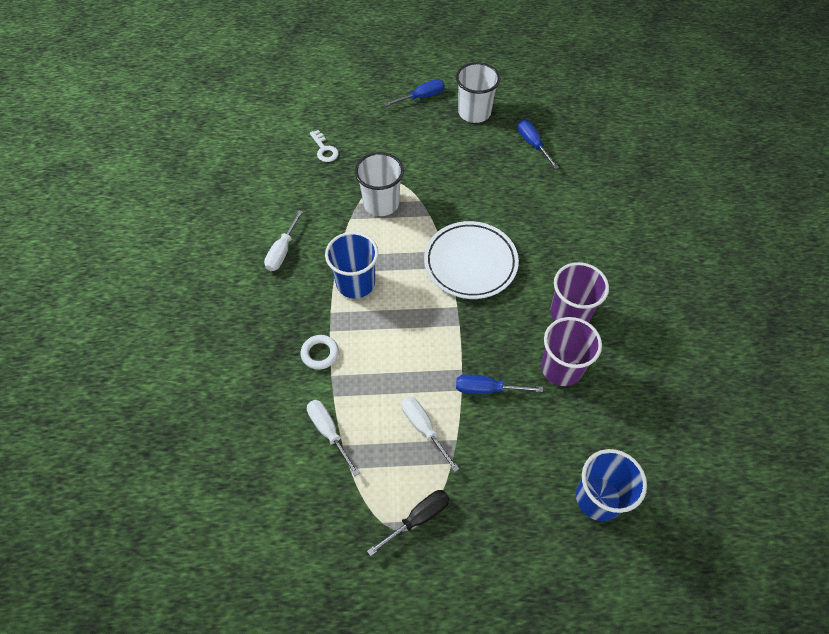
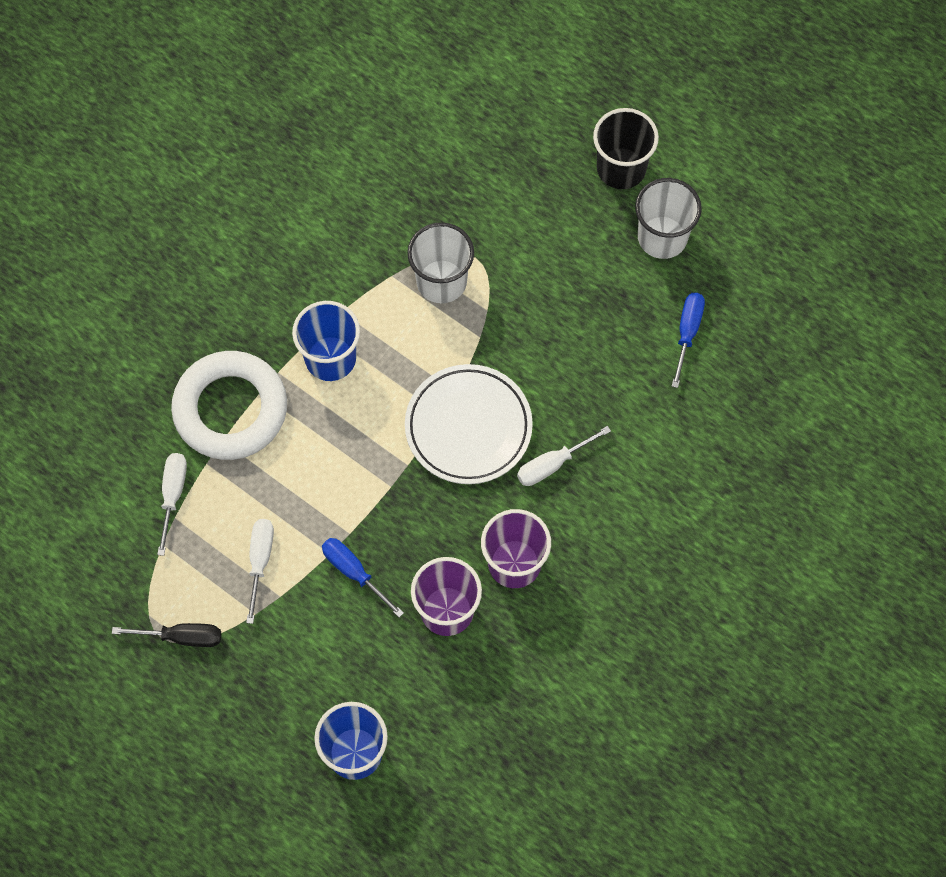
camera: 40 degrees right, 10 degrees up
(282, 251) = (288, 263): white screwdriver -> white screwdriver (552, 465)
(320, 354) = (230, 409): white ring -> white ring, size x2.42
(324, 149) = (442, 162): white key -> none
(422, 97) = (621, 168): blue screwdriver -> black cup

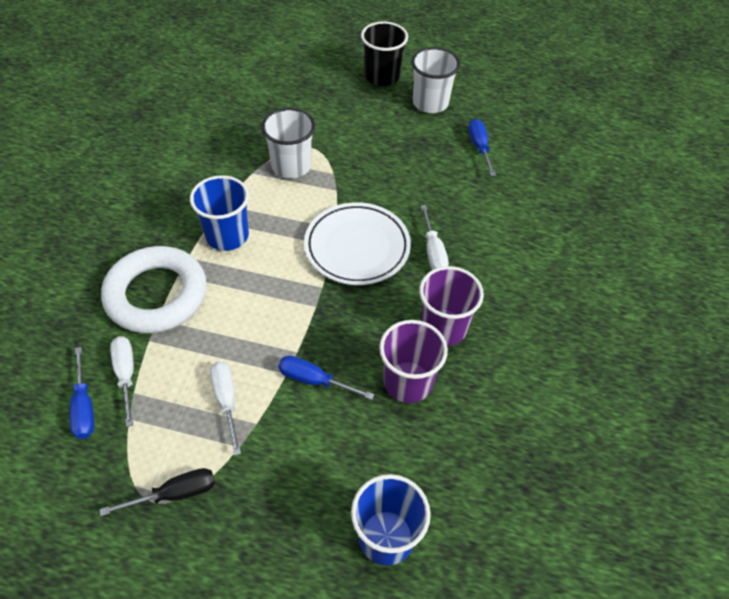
camera: 25 degrees left, 15 degrees down
(124, 516) = (84, 407): none -> blue screwdriver
(552, 465) = (433, 252): white screwdriver -> white screwdriver turned 45 degrees counterclockwise

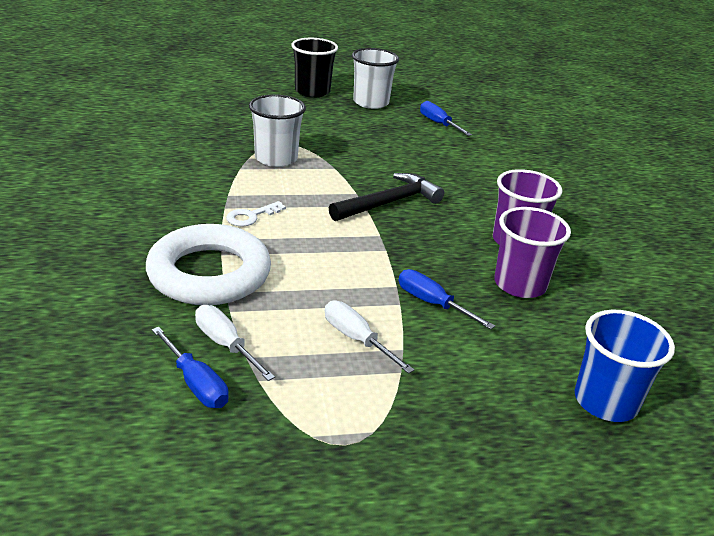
camera: 25 degrees left, 20 degrees down
(175, 494) = (365, 429): black screwdriver -> none
(227, 236) = (251, 216): blue cup -> white key
(313, 380) = (431, 303): blue screwdriver -> blue screwdriver turned 45 degrees clockwise
(357, 247) = (389, 202): white plate -> black hammer
(433, 252) = (460, 194): white screwdriver -> none

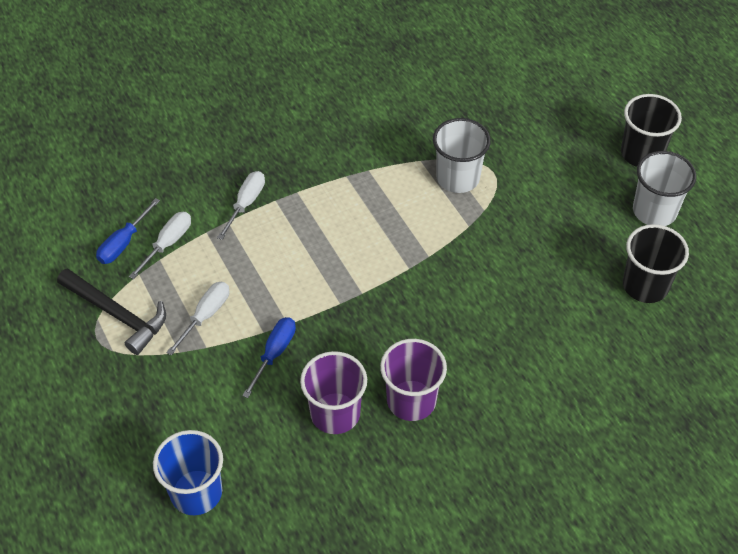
camera: 75 degrees right, 20 degrees up
(209, 273) = (246, 203): white ring -> white screwdriver
(251, 216) = (342, 197): white key -> none
(389, 202) = (426, 285): black hammer -> black hammer (117, 314)
(438, 123) = (645, 285): blue screwdriver -> black cup

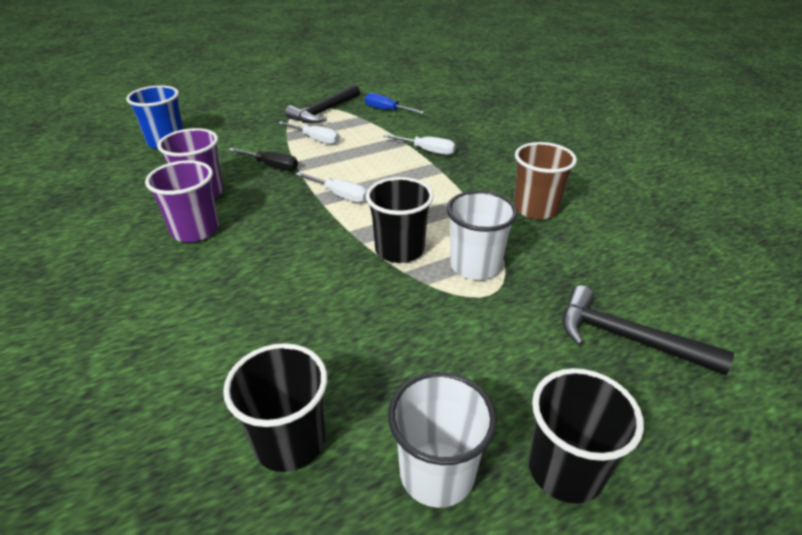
camera: 90 degrees right, 15 degrees down
(168, 243) = (386, 124): white screwdriver -> white screwdriver (340, 195)
(275, 353) = (272, 166): blue screwdriver -> black screwdriver
(370, 127) = (535, 209): none -> brown cup
(438, 229) = (399, 250): none -> black cup
(534, 103) = (626, 338): none -> black hammer

